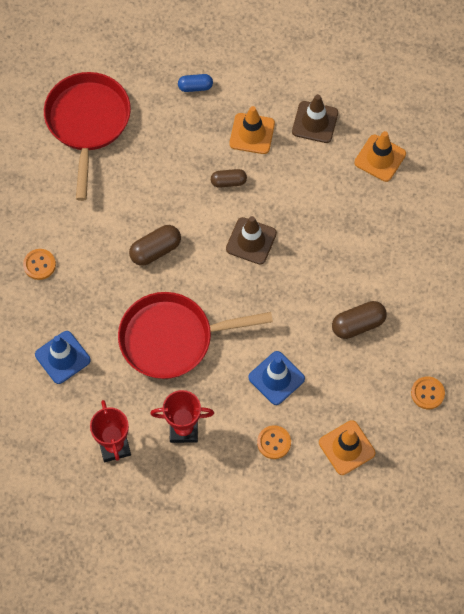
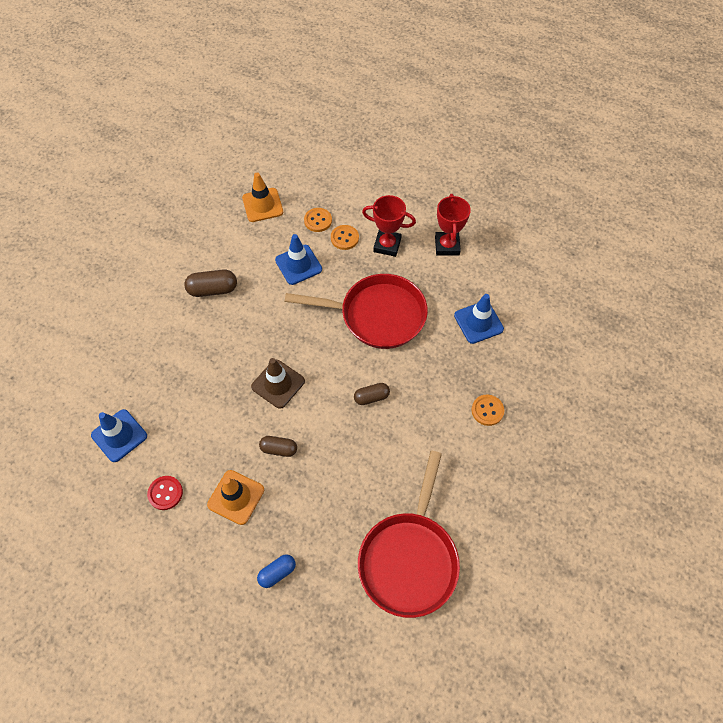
camera: 165 degrees left, 5 degrees down
(155, 250) = (371, 397): brown capsule -> brown capsule, size x0.66
(195, 87) = (277, 572): blue capsule -> blue capsule turned 45 degrees counterclockwise
(315, 122) = (165, 493): brown traffic cone -> red button
(380, 158) = (119, 435): orange traffic cone -> blue traffic cone
(427, 393) = (182, 227): orange button -> orange button (344, 238)

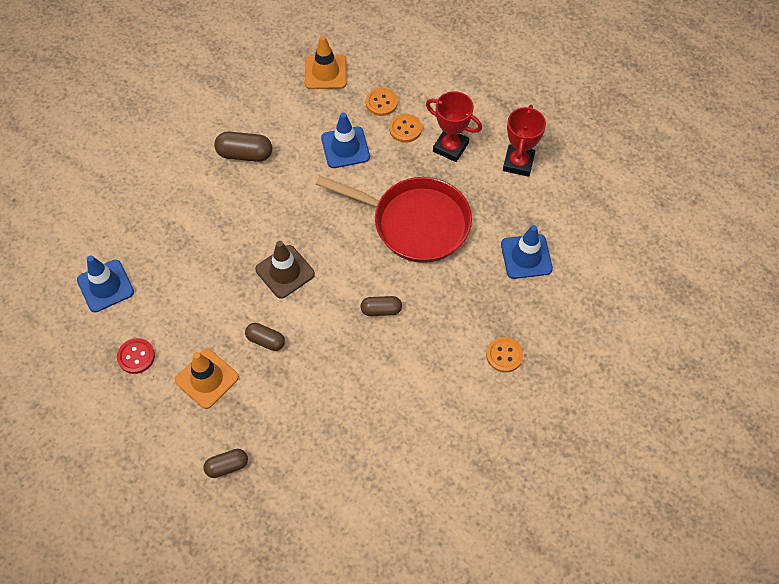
camera: 15 degrees right, 0 degrees up
(277, 572) = (227, 466): blue capsule -> brown capsule
(409, 558) = (369, 488): red pan -> none

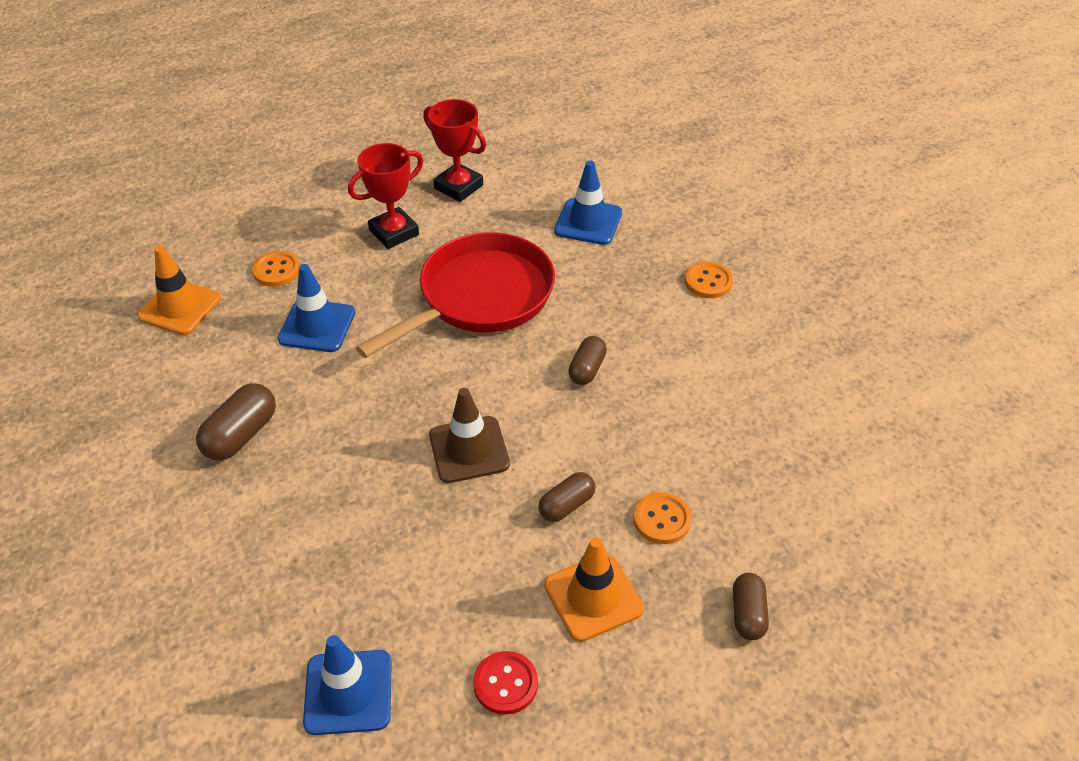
camera: 65 degrees left, 15 degrees down
(405, 129) = (335, 262): orange button -> orange button (662, 520)

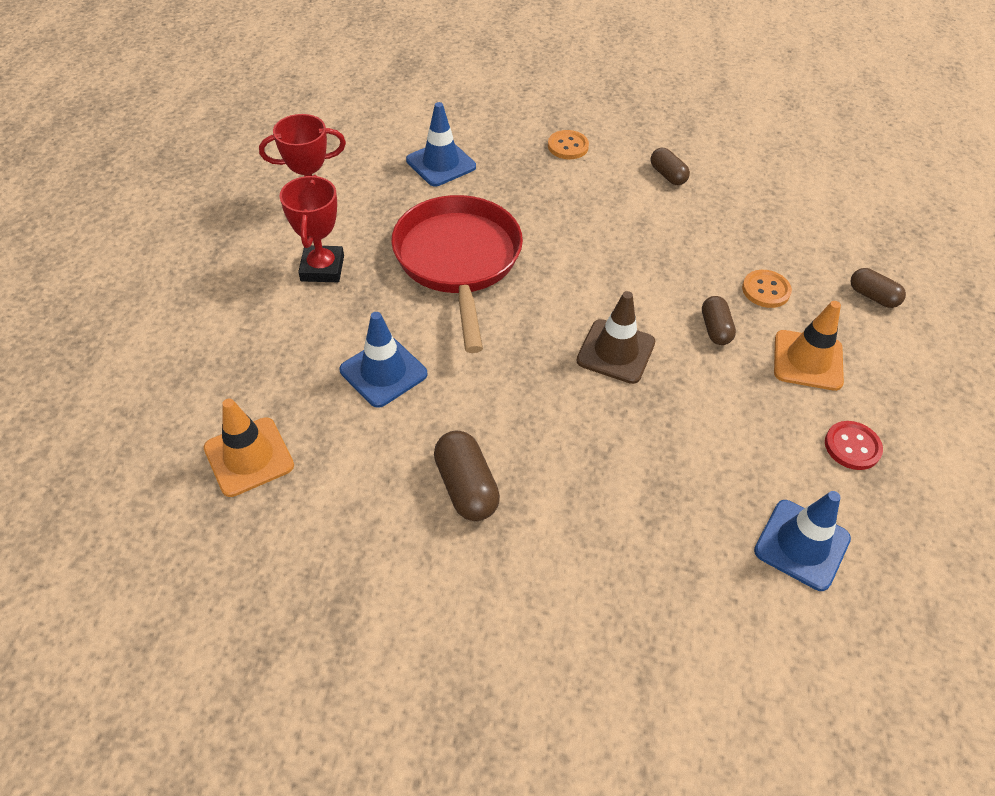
camera: 55 degrees left, 5 degrees up
(276, 270) = (280, 364): orange button -> none
(587, 369) = (593, 248): brown capsule -> brown capsule (667, 175)

